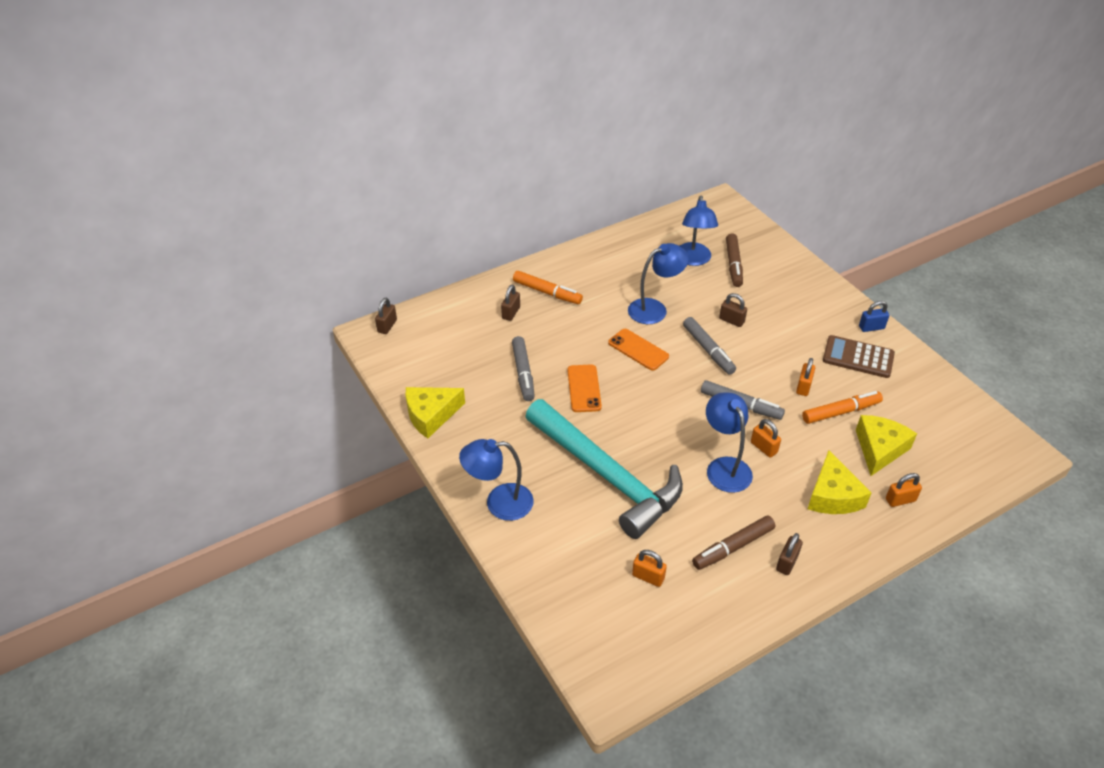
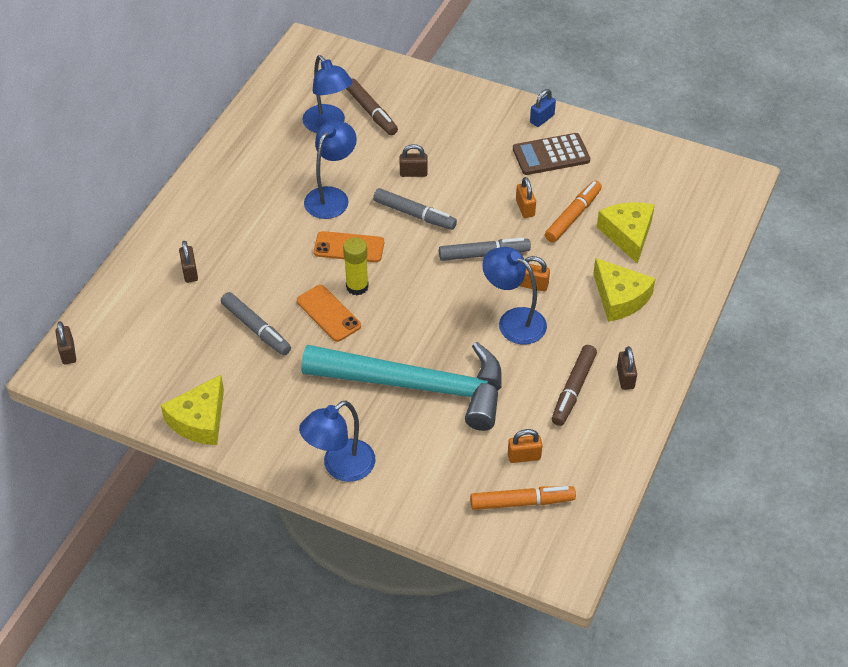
camera: 35 degrees left, 5 degrees up
(547, 292) = (209, 231): orange marker -> orange marker (522, 502)
(621, 380) = (357, 286): none -> yellow glue stick
(900, 500) = (674, 272): orange padlock -> none

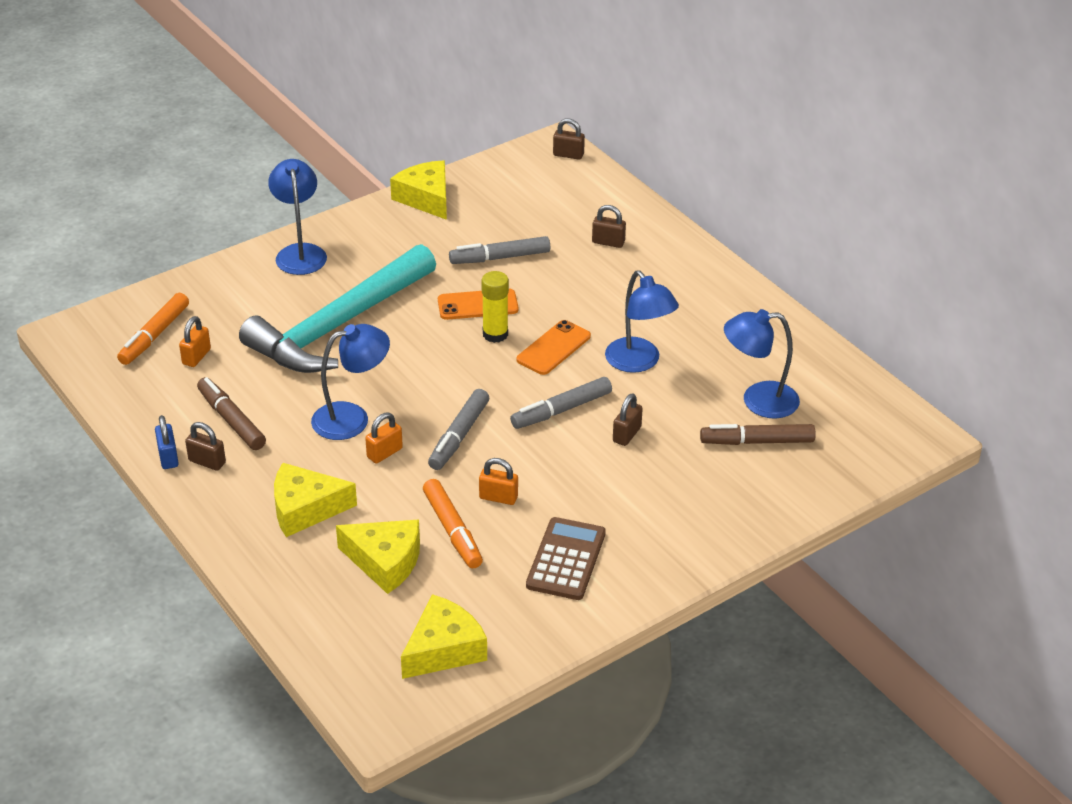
camera: 120 degrees right, 10 degrees down
(542, 119) = (636, 582): blue padlock -> blue padlock (168, 457)
(668, 176) = (443, 649): none -> yellow cheese

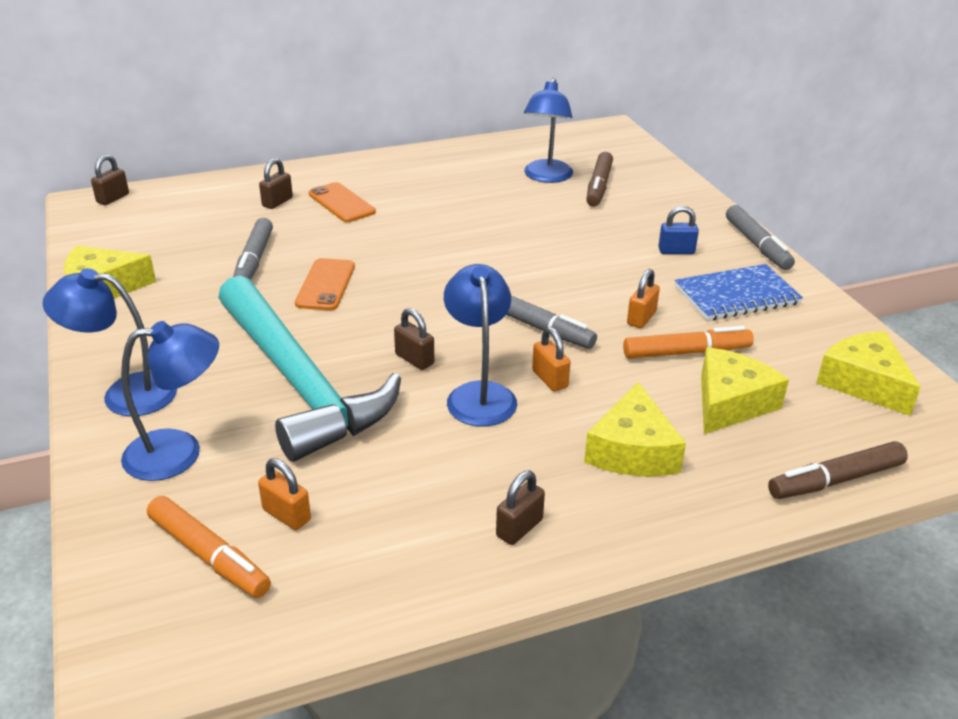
camera: 75 degrees left, 5 degrees down
(168, 457) = (497, 567): blue padlock -> blue padlock (676, 251)
(231, 420) = (441, 495): brown marker -> brown marker (835, 480)
(495, 334) = (382, 282): yellow glue stick -> none
(553, 348) = (424, 254): orange phone -> orange phone (341, 203)
(561, 410) = (521, 265): grey marker -> grey marker (757, 245)
(566, 559) = (736, 295): brown calculator -> blue notebook
(626, 434) = (569, 239): brown padlock -> brown padlock (414, 359)
(639, 362) = (469, 217): blue lamp -> blue lamp (179, 452)

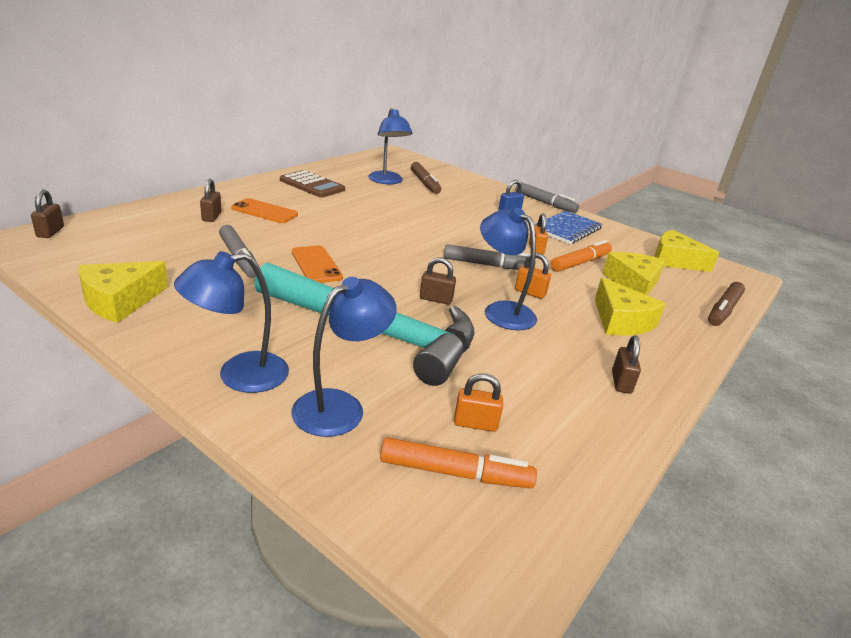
camera: 35 degrees left, 5 degrees down
(437, 171) = (312, 185): none -> brown calculator

